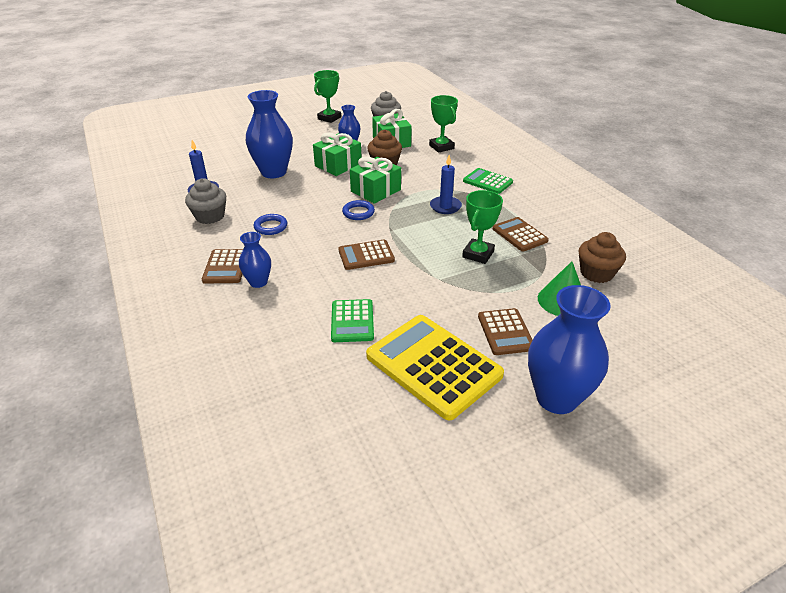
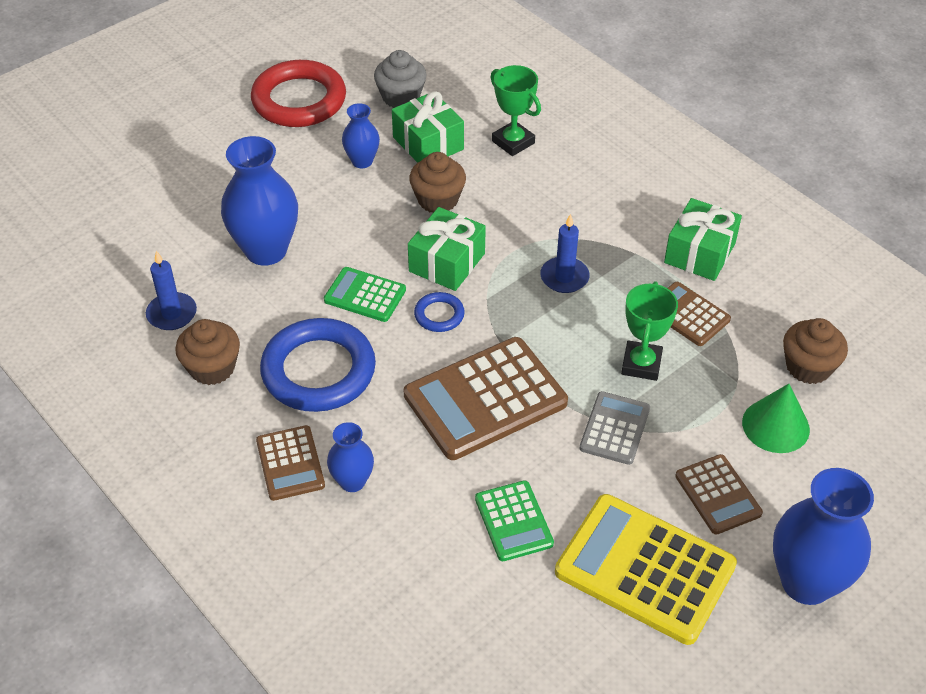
camera: 15 degrees left, 10 degrees up
(210, 216) = (212, 368): grey cupcake -> brown cupcake
(271, 227) = (318, 371): blue ring -> blue ring, size x2.19
(329, 118) = (299, 100): green trophy -> red ring
(338, 165) = (363, 214): green gift -> green gift (699, 253)
(366, 255) = (485, 399): brown calculator -> brown calculator, size x1.85
(445, 284) = (615, 428): none -> grey calculator
(487, 182) = (610, 211): green calculator -> green calculator (365, 295)

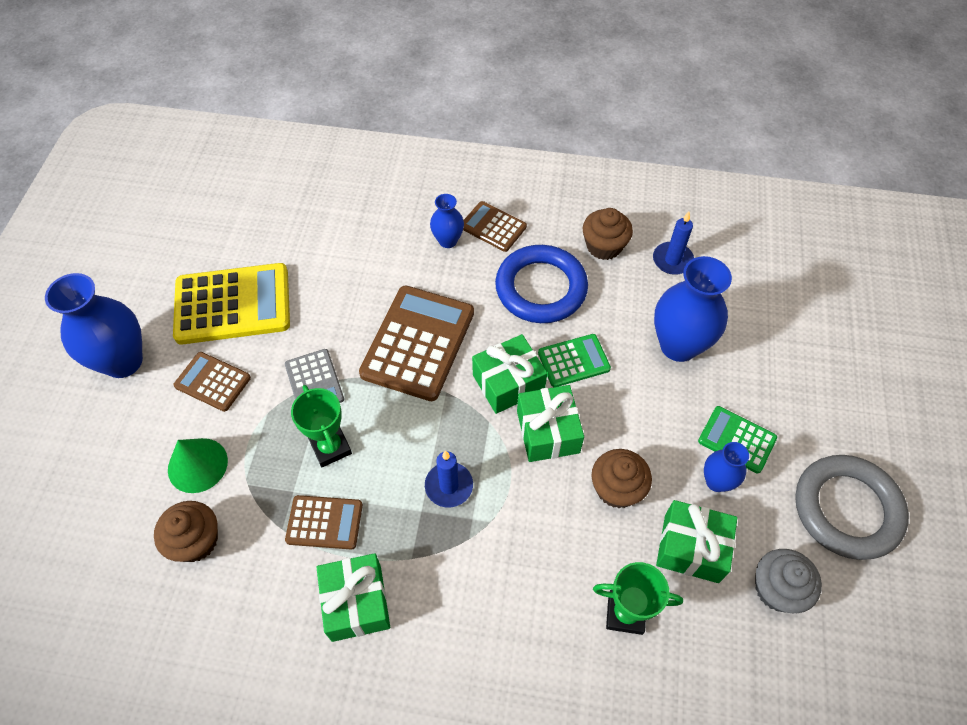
camera: 140 degrees right, 10 degrees up
(299, 100) = (846, 509): red ring -> grey ring
(439, 315) = (508, 383): blue ring -> green gift
(513, 521) = (333, 280): green calculator -> green calculator (737, 439)

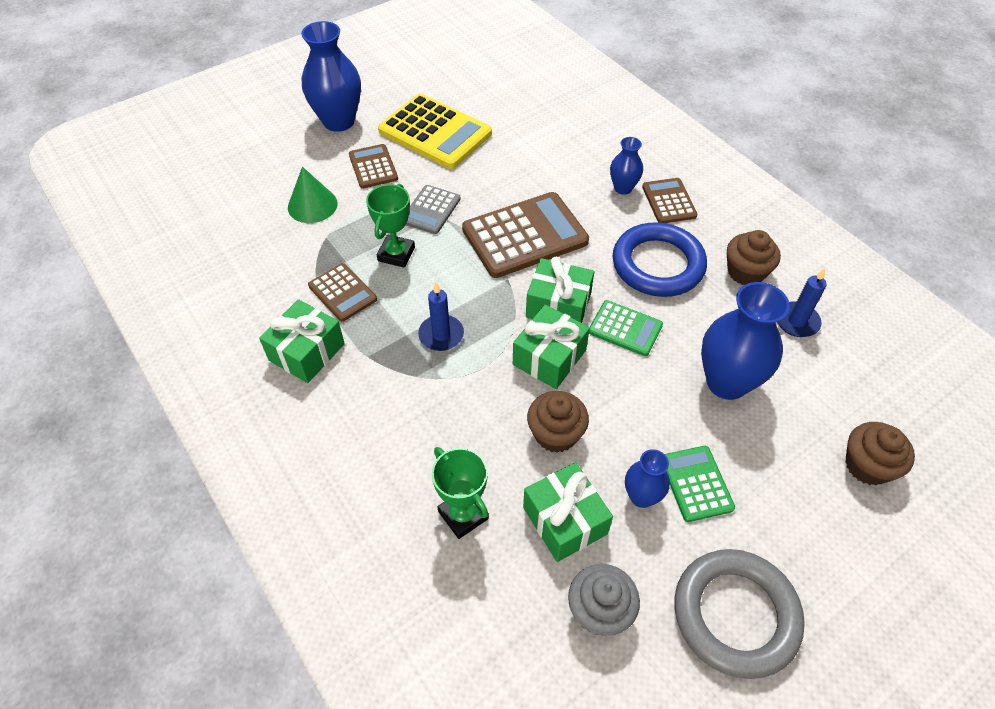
camera: 45 degrees right, 5 degrees down
(196, 541) = (264, 244): brown cupcake -> brown cupcake (867, 465)

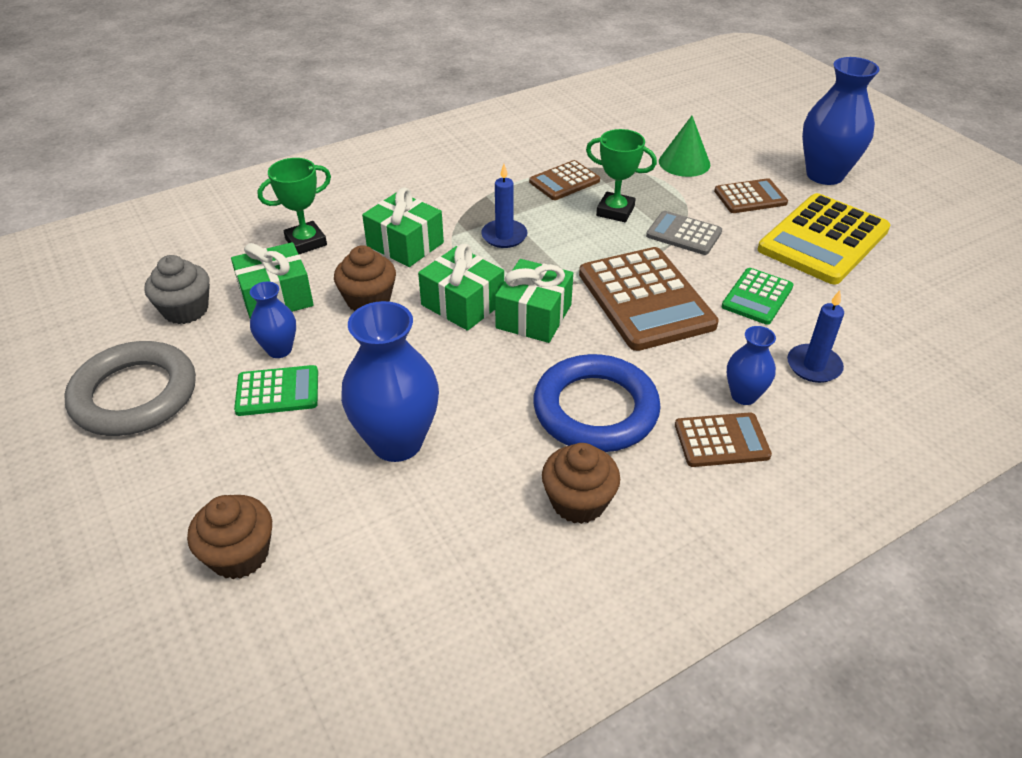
camera: 95 degrees right, 10 degrees down
(307, 352) = (496, 165): green gift -> green gift (405, 244)
(625, 328) = (493, 365): green calculator -> green calculator (757, 297)
(796, 321) = (480, 540): blue candle -> blue candle (813, 366)

